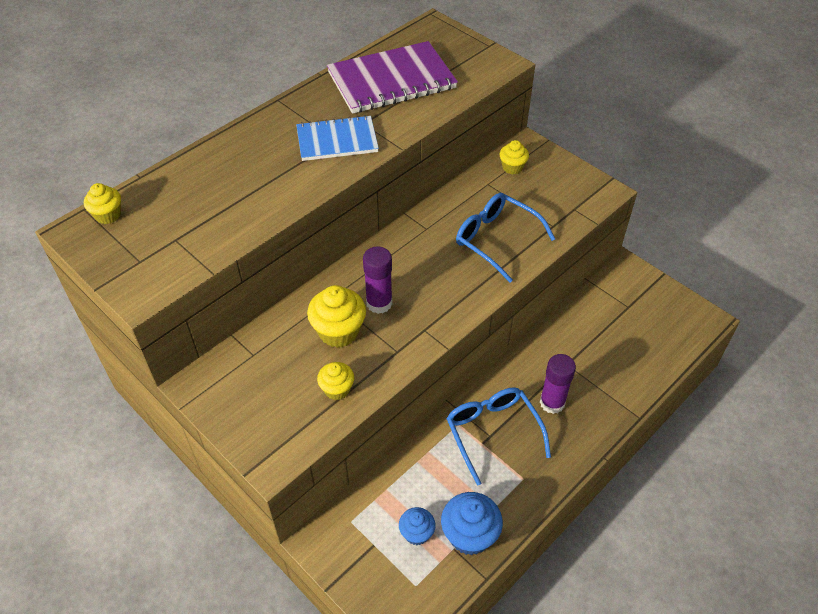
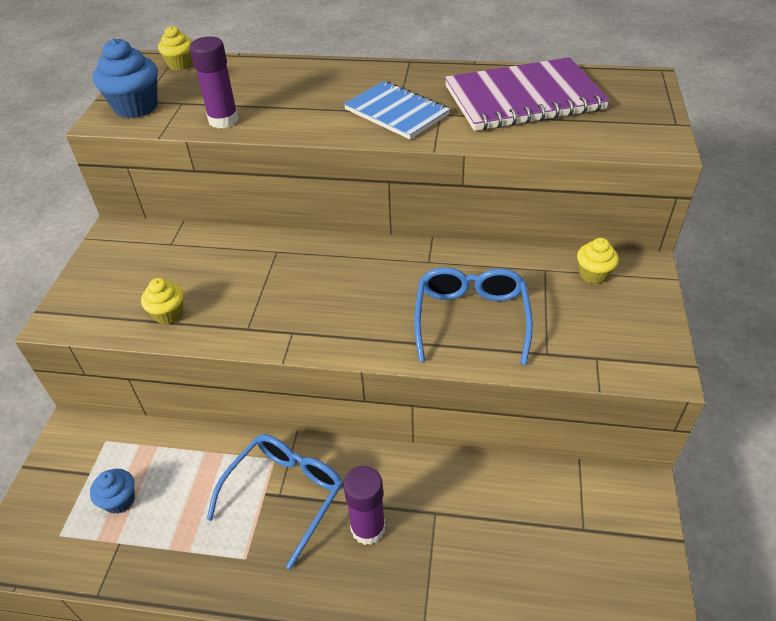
camera: 55 degrees right, 5 degrees down
(338, 331) = (239, 277): yellow cupcake -> none
(379, 303) = (297, 283): purple glue stick -> purple glue stick (223, 120)
(391, 81) = (523, 98): purple notebook -> purple notebook turned 45 degrees counterclockwise
(469, 535) = (142, 548): blue cupcake -> blue cupcake (136, 107)

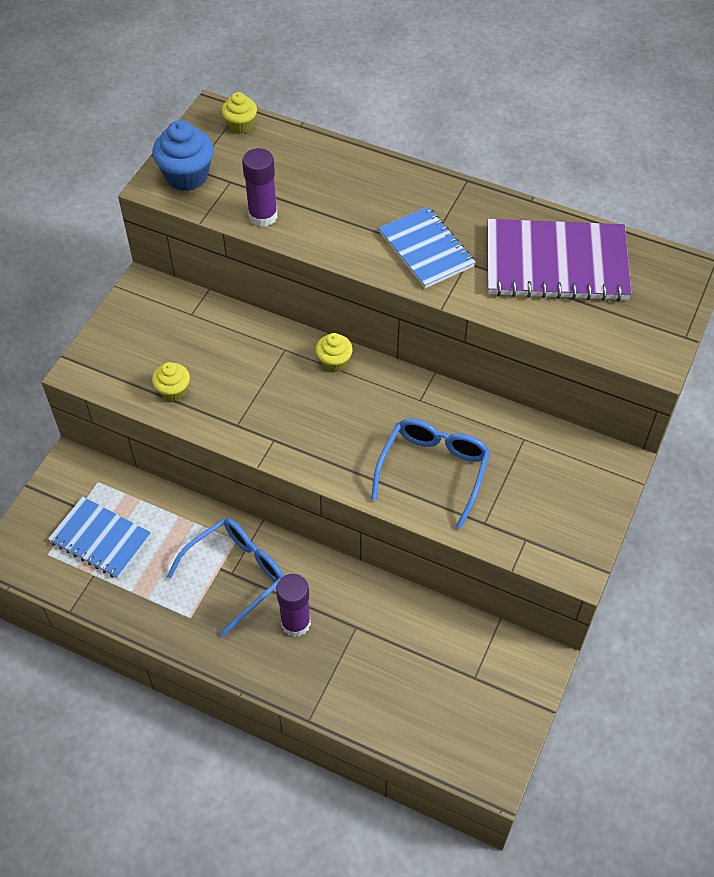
camera: 15 degrees right, 10 degrees up
(120, 500) = (100, 539): blue cupcake -> blue notebook
(593, 274) = (566, 456): yellow cupcake -> yellow cupcake (334, 362)

